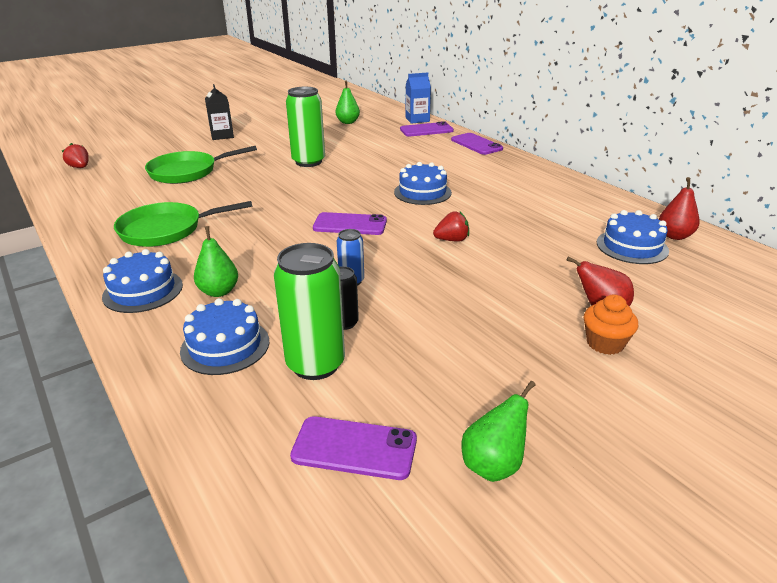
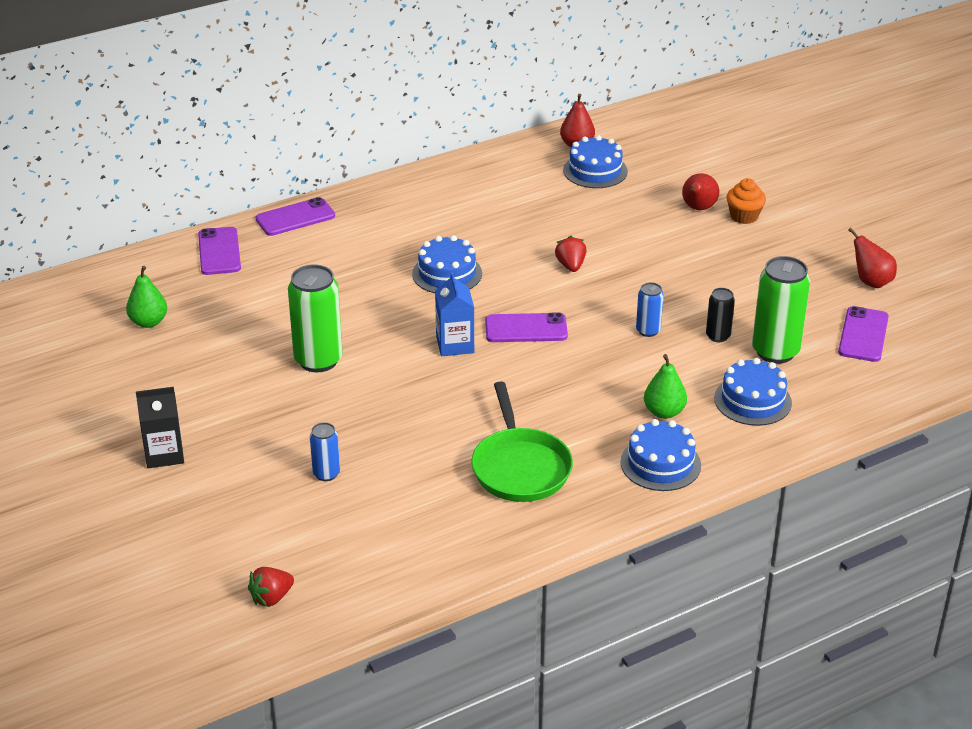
camera: 85 degrees left, 5 degrees up
(187, 172) = (326, 474): green pan -> blue can
(350, 225) = (526, 329): purple phone -> purple phone turned 75 degrees clockwise
(417, 119) = (165, 255): blue carton -> blue carton (455, 345)
(493, 465) = (871, 282): green pear -> red pear

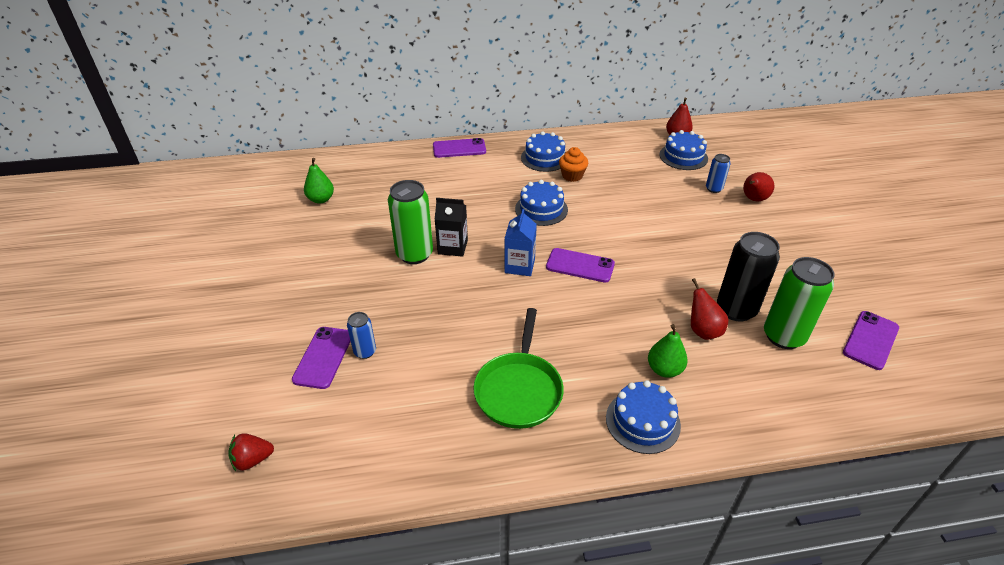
camera: 20 degrees right, 5 degrees up
(164, 454) = (263, 302): black carton -> black carton (452, 247)
(219, 251) = (397, 161): purple phone -> purple phone (323, 357)
(570, 266) = (636, 223): red strawberry -> none
(648, 331) = (677, 290): blue can -> blue can (713, 189)
(718, 336) = (736, 309): black can -> black can, size x1.92
(744, 216) = (789, 213): orange cupcake -> orange cupcake (572, 176)
(752, 400) = (749, 379): blue cake -> blue cake (544, 158)
(871, 282) = (888, 292): red pear -> red pear (703, 331)

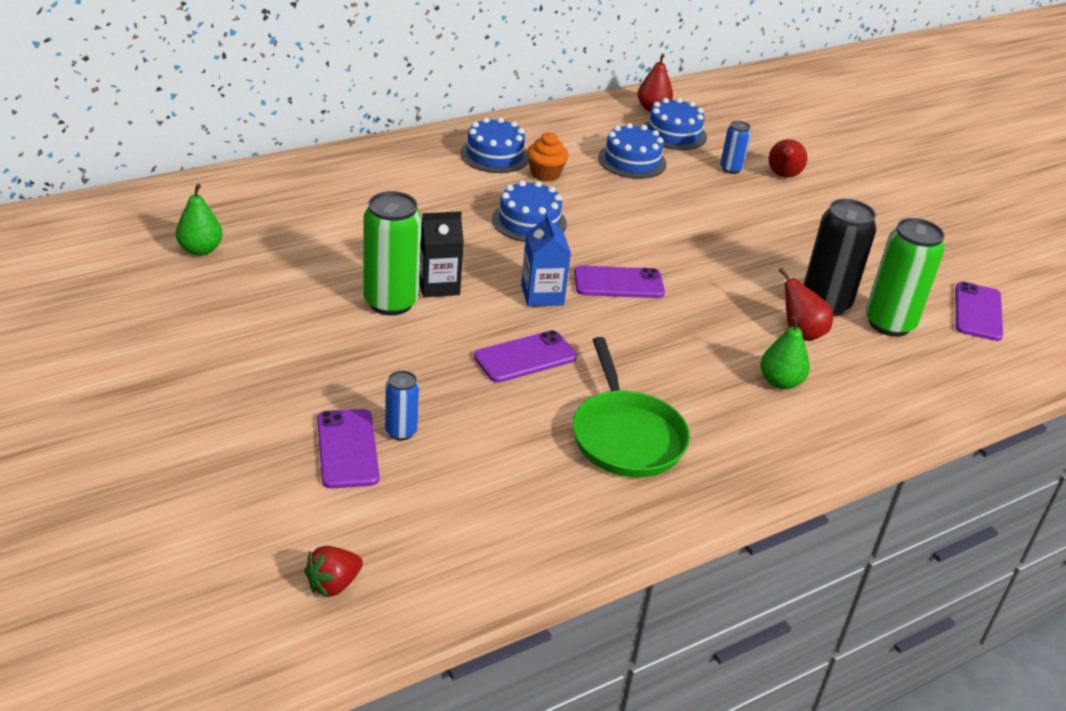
camera: 25 degrees left, 5 degrees down
(459, 148) = (365, 155): purple phone -> purple phone (525, 357)
(642, 421) = (785, 440): blue cake -> blue cake (632, 161)

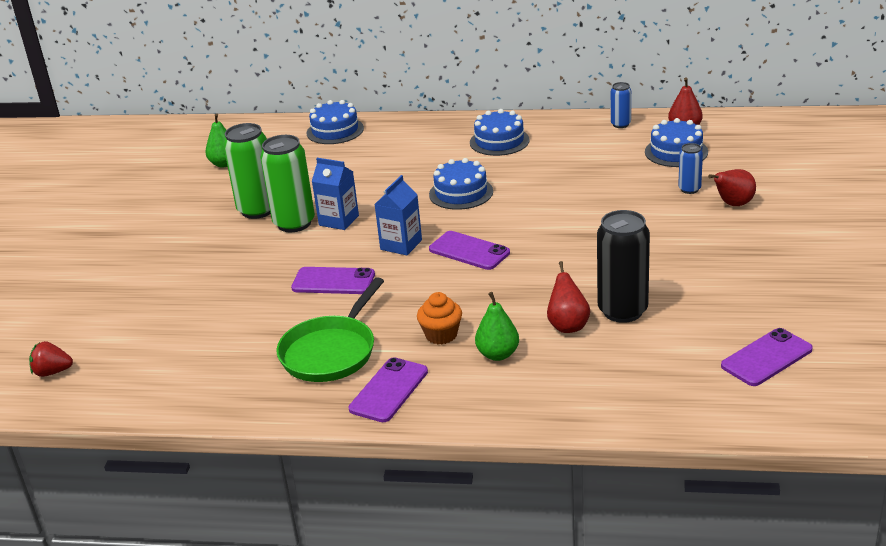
camera: 45 degrees right, 5 degrees down
(347, 449) = (155, 302): purple phone -> purple phone (389, 390)
(401, 431) = (197, 302): blue can -> blue can (620, 124)
(438, 285) = (339, 220): black carton -> blue carton
(545, 174) = (520, 162): orange cupcake -> orange cupcake (441, 335)
(632, 161) = (607, 166): blue cake -> blue cake (335, 131)
(889, 324) = (660, 342): green can -> green can (258, 210)

